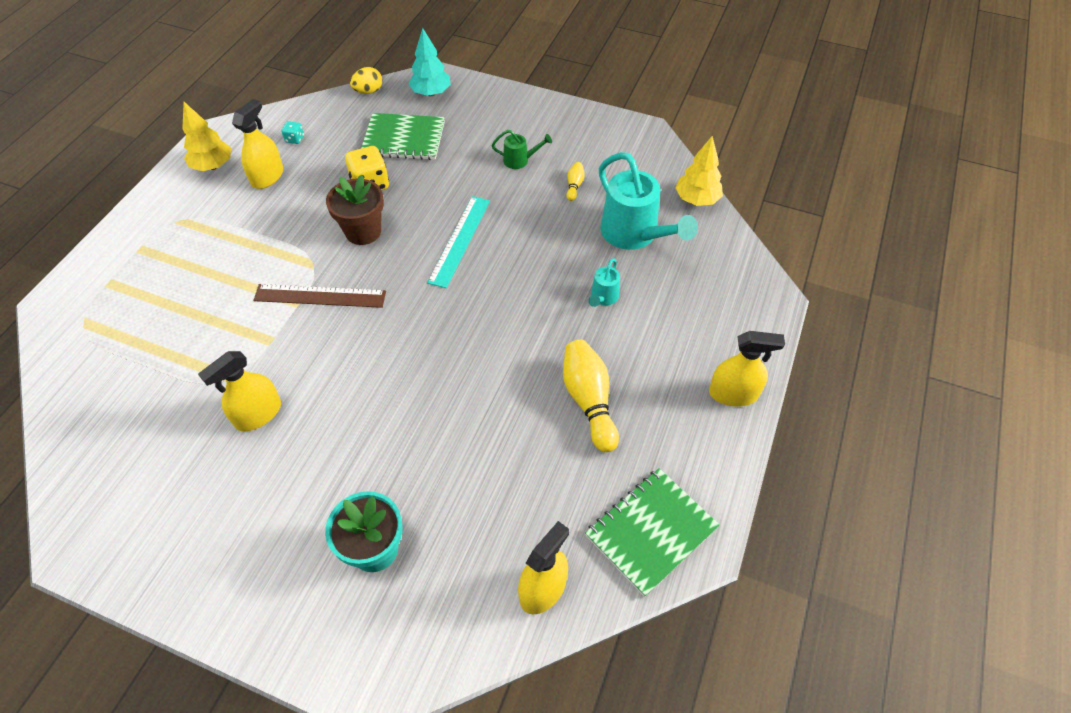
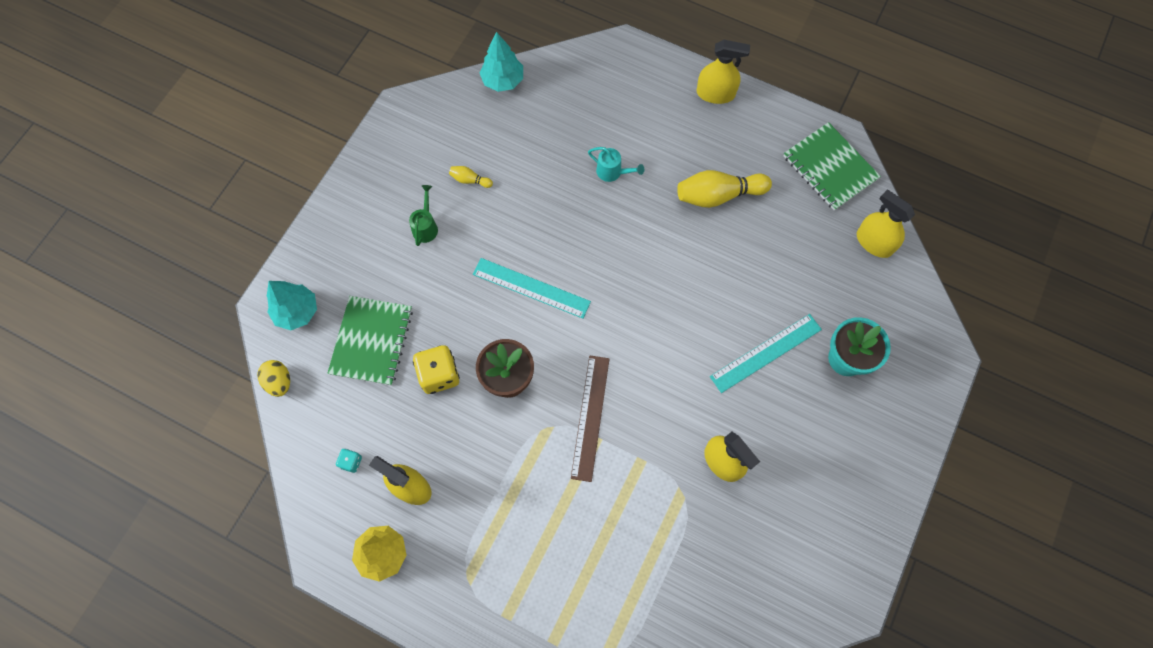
camera: 85 degrees left, 15 degrees up
(385, 455) = (765, 352): none -> turquoise ruler
(634, 235) = (541, 137): turquoise watering can -> none
(696, 199) = (503, 80): yellow tree -> turquoise tree
(733, 393) = (715, 94): yellow spray bottle -> yellow spray bottle turned 90 degrees clockwise

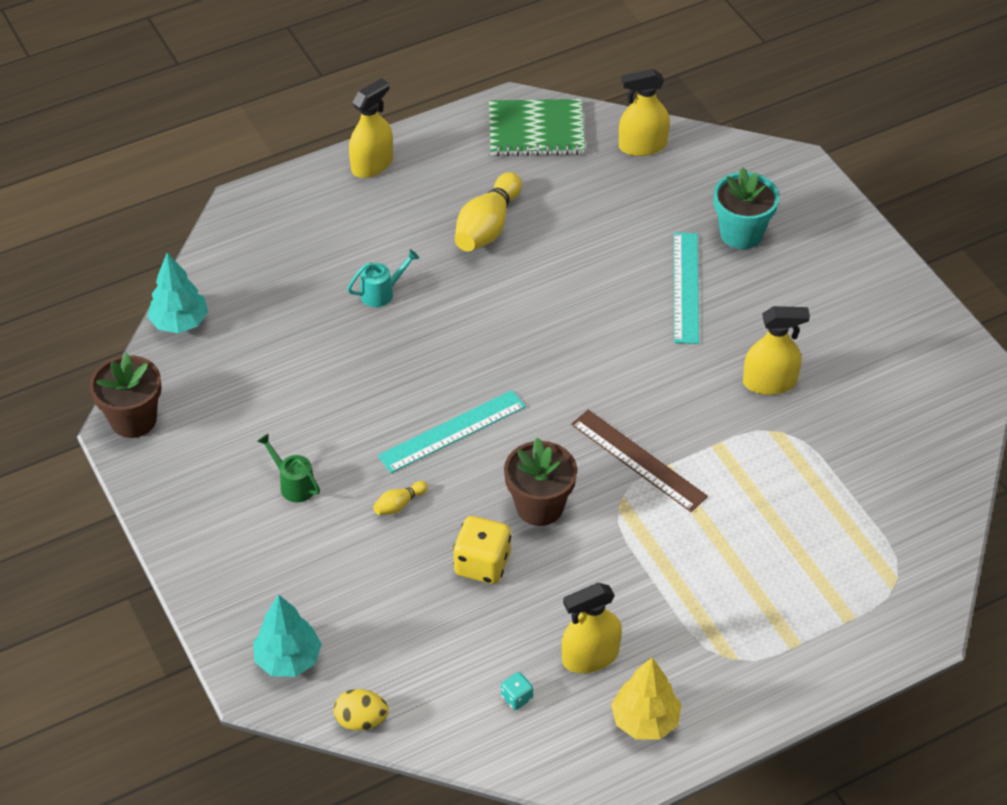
camera: 55 degrees left, 20 degrees down
(371, 341) = (388, 606): green notebook -> none
(413, 109) = (133, 419): none -> brown flower pot
(470, 180) = (274, 416): yellow bowling pin -> yellow bowling pin (399, 504)

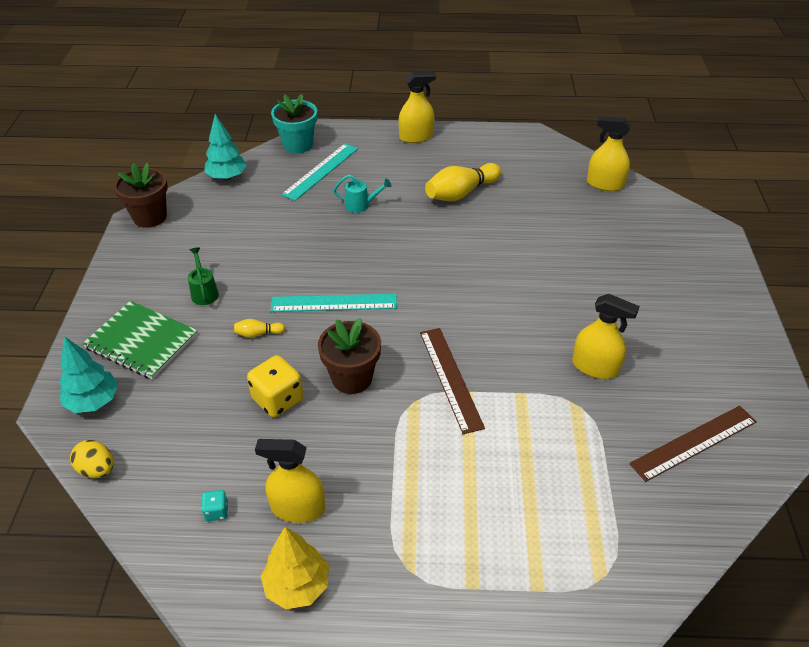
camera: 30 degrees right, 5 degrees down
(536, 130) = (537, 152): green notebook -> green notebook (141, 341)
(685, 287) = (574, 278): turquoise ruler -> turquoise ruler (320, 171)
(741, 233) = (641, 260): turquoise flower pot -> turquoise flower pot (298, 145)
(903, 420) = (694, 443): none -> brown ruler

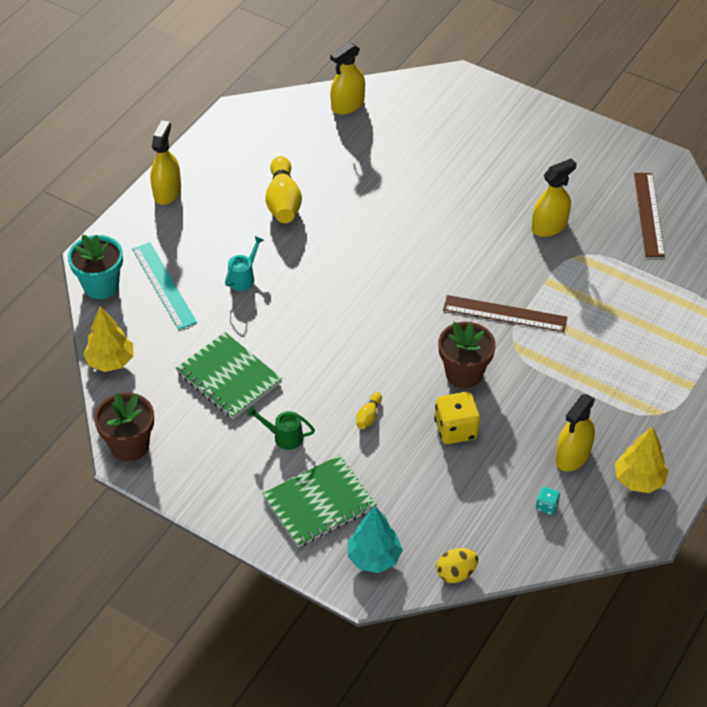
camera: 60 degrees left, 5 degrees up
(227, 177) = (110, 361): turquoise tree -> yellow tree
(250, 238) = (229, 377): none -> green notebook
(334, 303) = (367, 350): turquoise ruler -> none

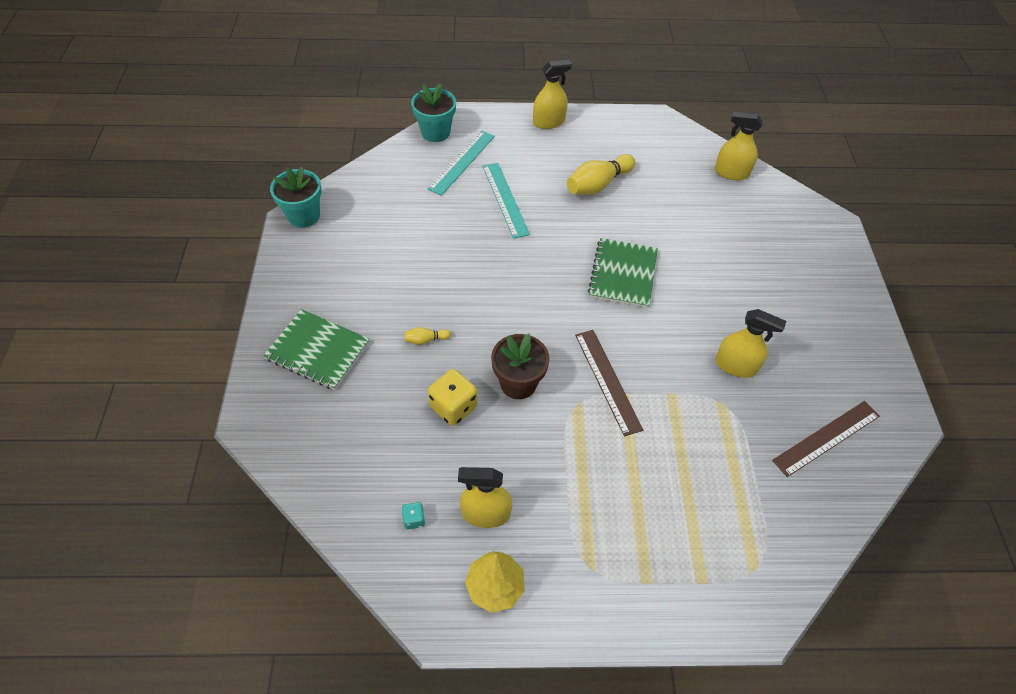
camera: 55 degrees right, 5 degrees up
(110, 361) = (372, 170): yellow tree -> none
(129, 445) = (304, 216): brown flower pot -> turquoise flower pot
(229, 377) = (403, 237): green notebook -> green notebook (623, 274)
(244, 277) = (505, 199): turquoise watering can -> turquoise ruler
(284, 437) = (369, 297): green watering can -> none
(374, 557) = (283, 414): turquoise tree -> none
(456, 573) = (299, 482): yellow egg -> none

